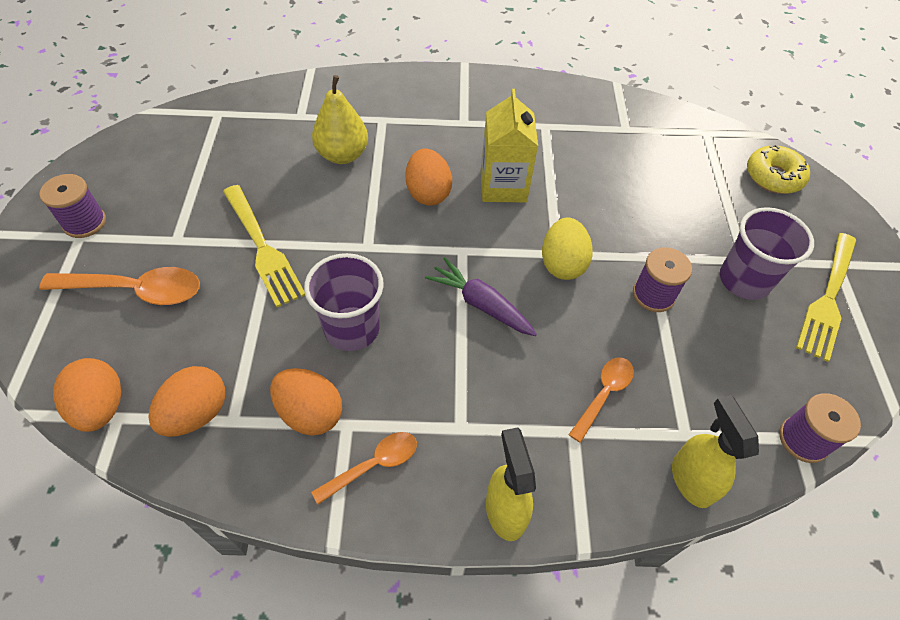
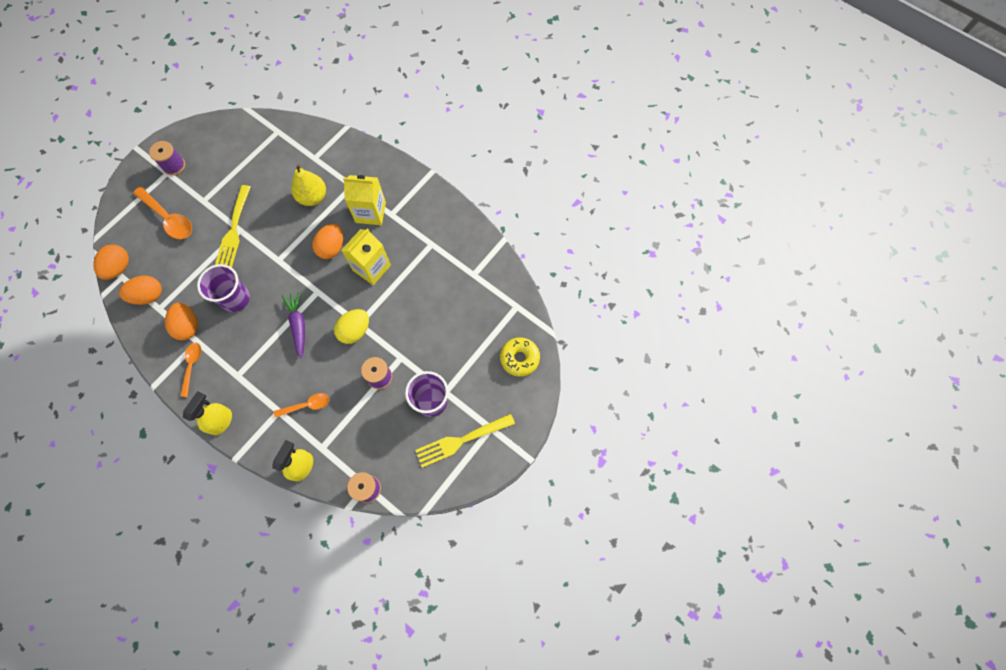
camera: 40 degrees right, 15 degrees up
(373, 465) = (192, 366): orange spoon -> orange spoon turned 90 degrees counterclockwise
(436, 133) = (370, 212): none -> yellow carton

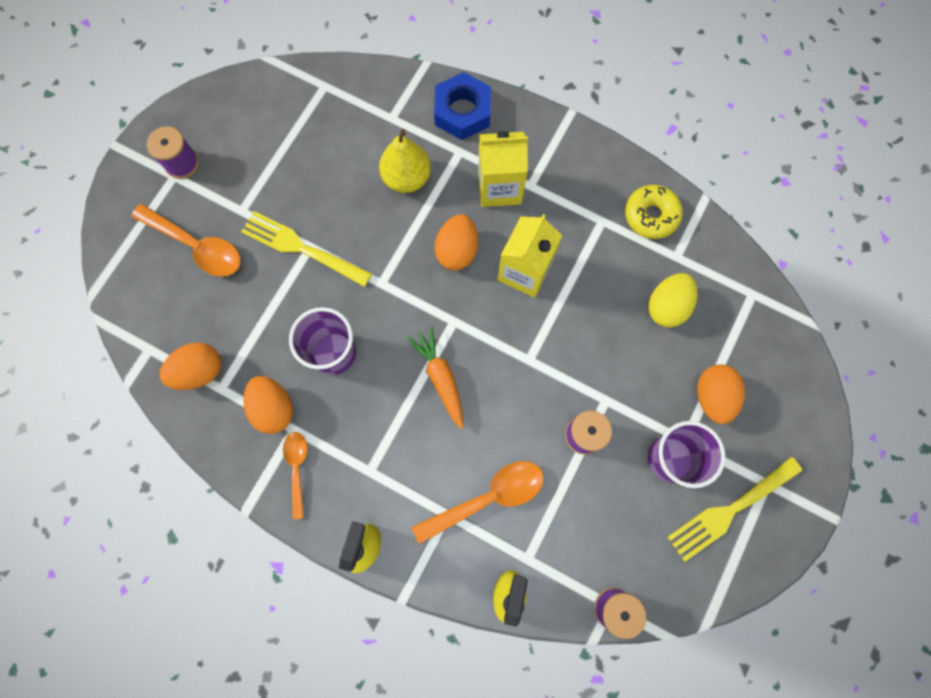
camera: 10 degrees left, 5 degrees up
(119, 268) = (141, 335): orange egg -> orange egg (712, 397)
(234, 230) = (301, 248): yellow fork -> yellow fork turned 120 degrees clockwise
(298, 325) = (440, 377): purple carrot -> orange carrot
(307, 405) = (487, 498): orange spoon -> orange spoon, size x1.63
(355, 331) = (527, 371): yellow egg -> yellow egg (667, 306)
(360, 161) = (462, 111): none -> blue nut
(519, 358) = (779, 371): yellow donut -> yellow donut (651, 215)

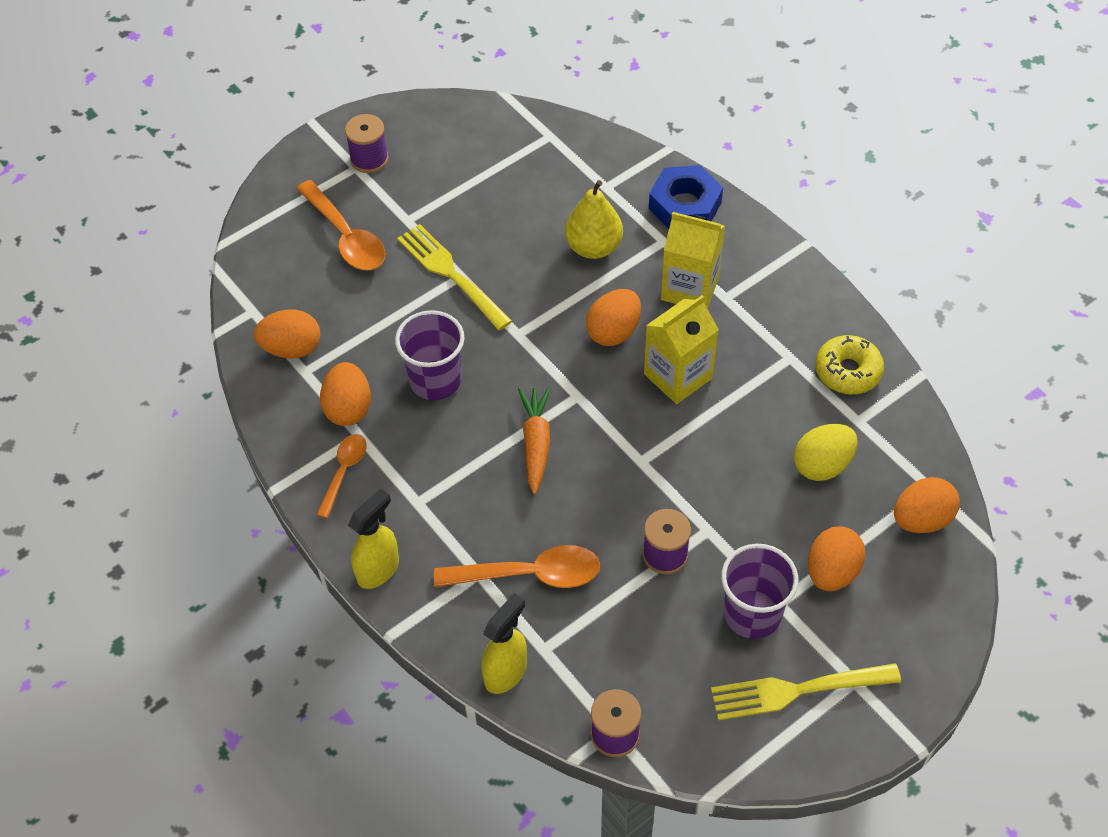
camera: 25 degrees right, 20 degrees down
(758, 324) = (921, 519): none -> orange egg

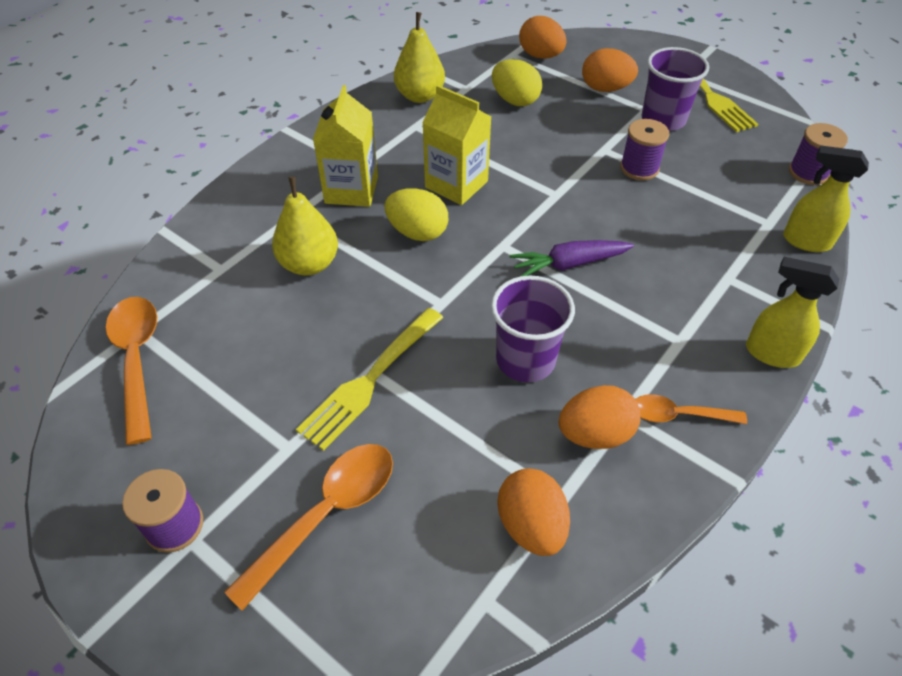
camera: 105 degrees left, 5 degrees down
(529, 574) = (707, 244): orange spoon -> orange spoon (137, 360)
(536, 443) = (568, 264): orange carrot -> purple carrot
(613, 331) = (417, 232): orange egg -> yellow egg
(685, 205) = (244, 207): blue nut -> none
(848, 371) = (420, 96): yellow donut -> yellow pear

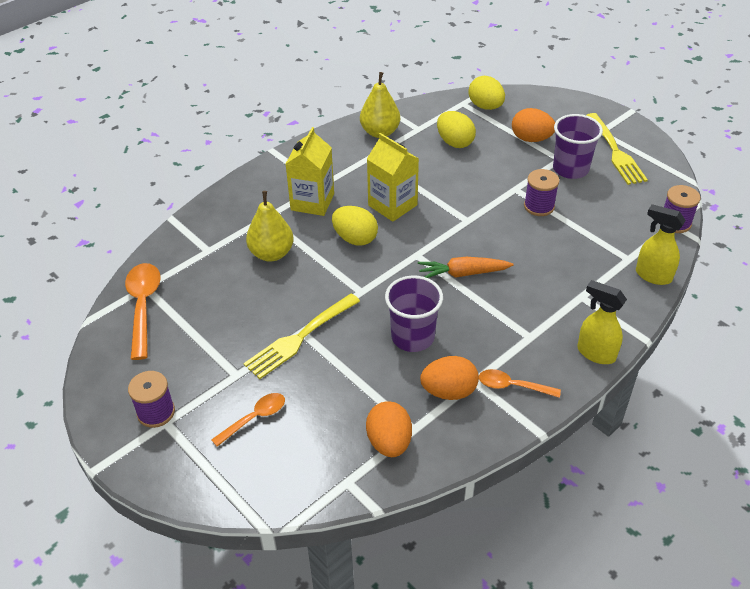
camera: 10 degrees right, 5 degrees down
(326, 514) = (254, 418): orange spoon -> orange spoon, size x0.61
(540, 56) = (485, 106): orange egg -> yellow egg
(568, 264) = (462, 274): purple carrot -> orange carrot

